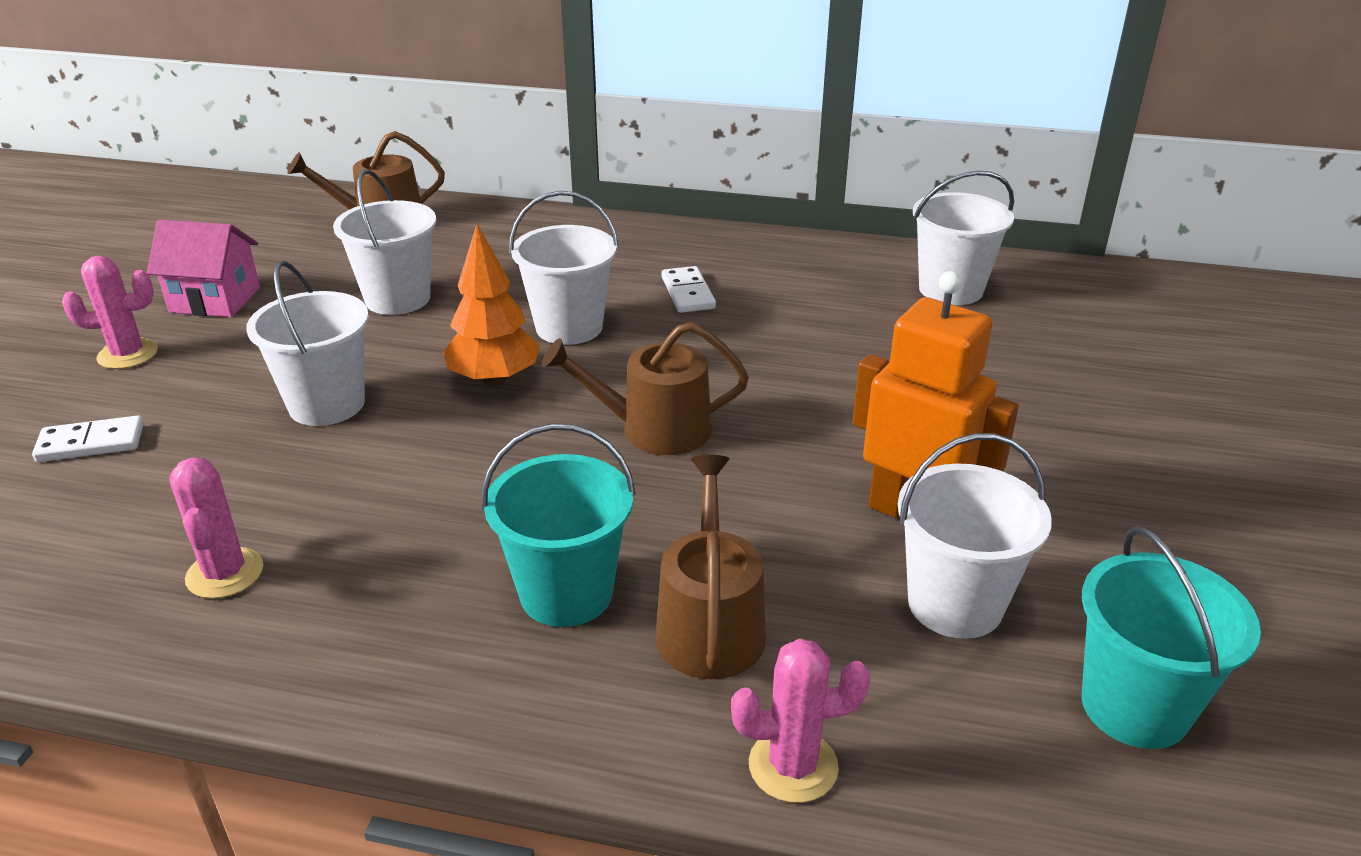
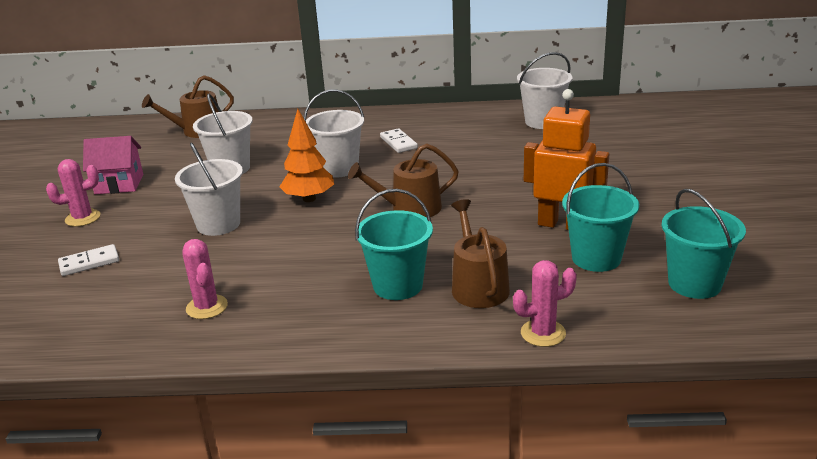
camera: 10 degrees left, 5 degrees down
(955, 604) = (596, 258): white bucket -> turquoise bucket

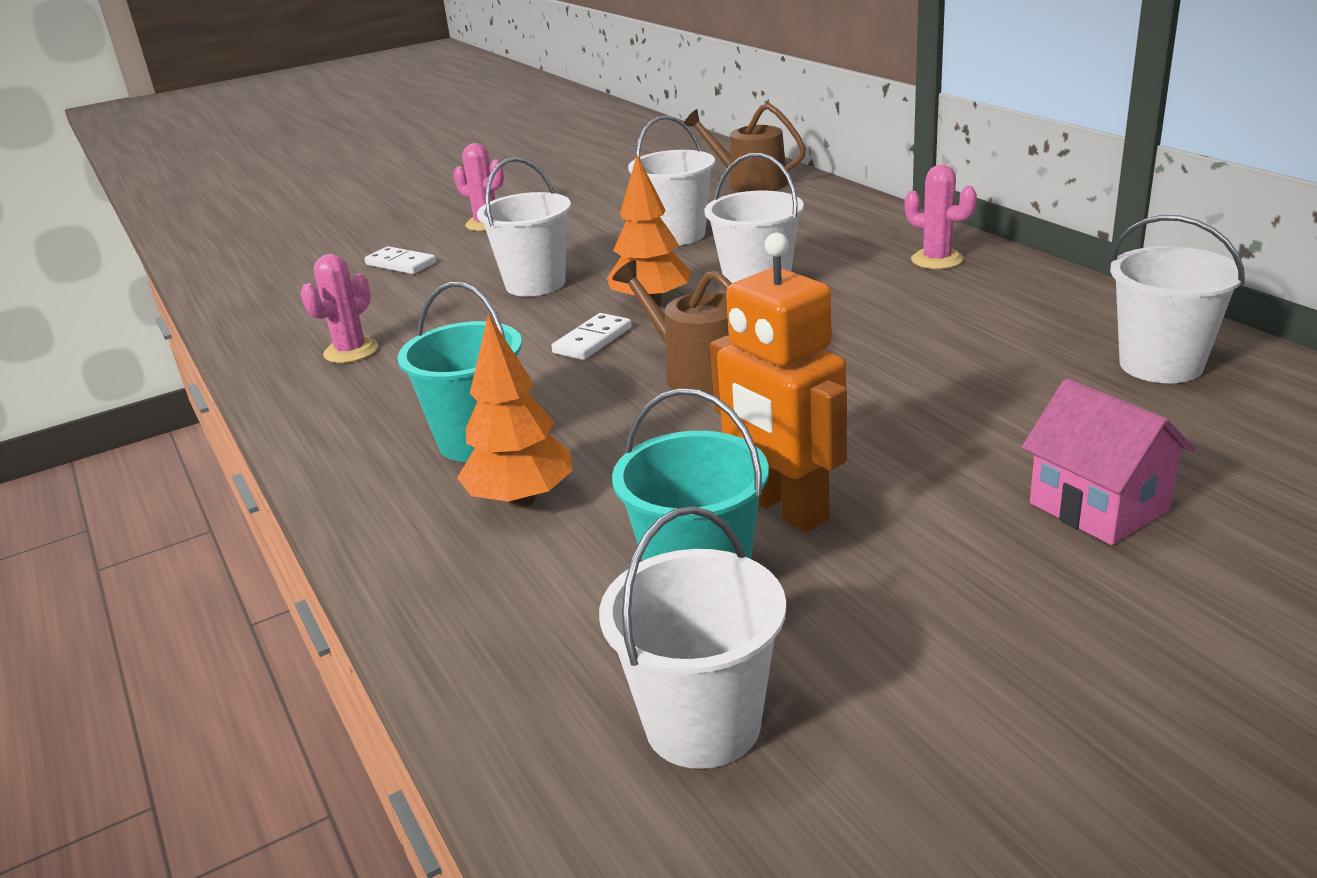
camera: 60 degrees right, 0 degrees up
(119, 184) = (575, 206): pink house -> pink house (1098, 506)
(398, 143) = (891, 291): white domino -> white domino (593, 340)
(478, 286) = (521, 500): brown watering can -> orange tree
(543, 333) = (424, 600): pink cactus -> pink cactus (937, 260)
(562, 224) = (784, 509): orange robot -> orange robot turned 150 degrees clockwise
(694, 284) = (702, 724): turquoise bucket -> white bucket

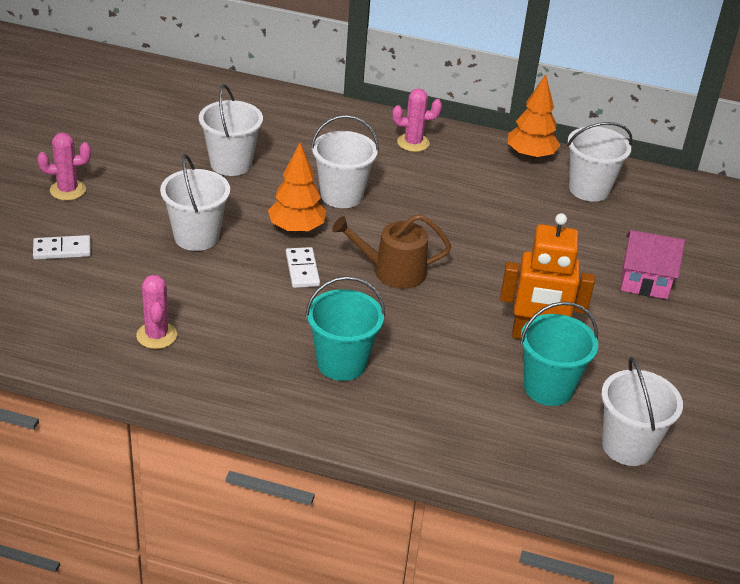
camera: 50 degrees left, 10 degrees up
(521, 500) = (417, 386): orange tree -> orange tree (530, 156)
(750, 183) = (212, 98): brown watering can -> none

